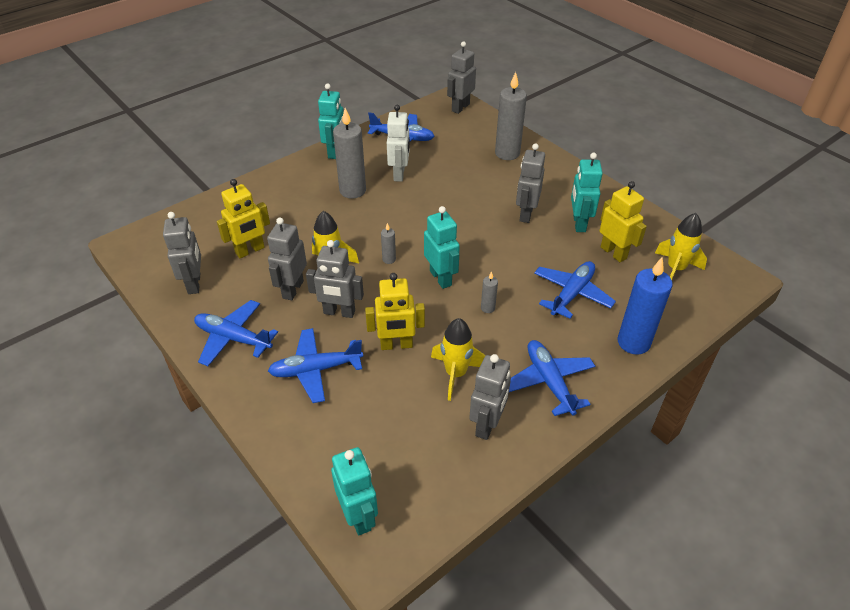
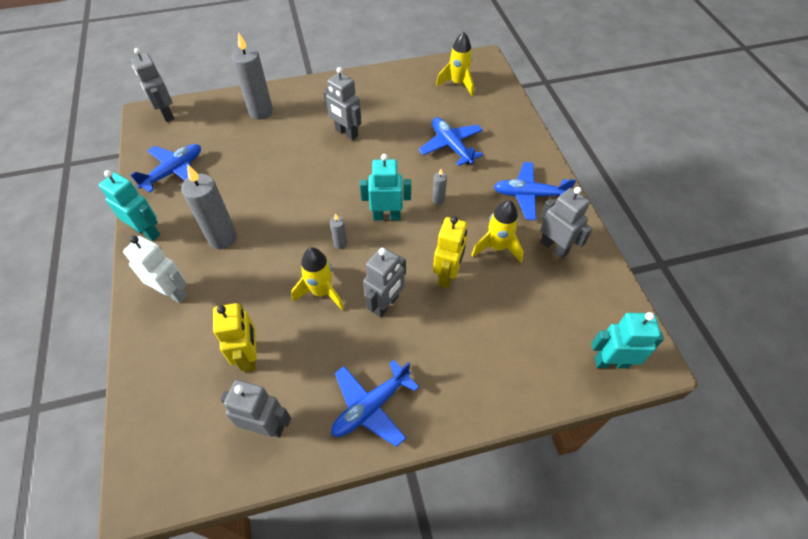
camera: 65 degrees left, 10 degrees up
(292, 289) = (333, 333): grey robot -> none
(316, 370) = (447, 345): blue plane -> none
(399, 174) = (227, 193): white robot -> white robot (173, 293)
(579, 223) = (379, 109): turquoise robot -> none
(613, 253) = (422, 105): yellow robot -> none
(633, 342) = (514, 136): blue candle -> none

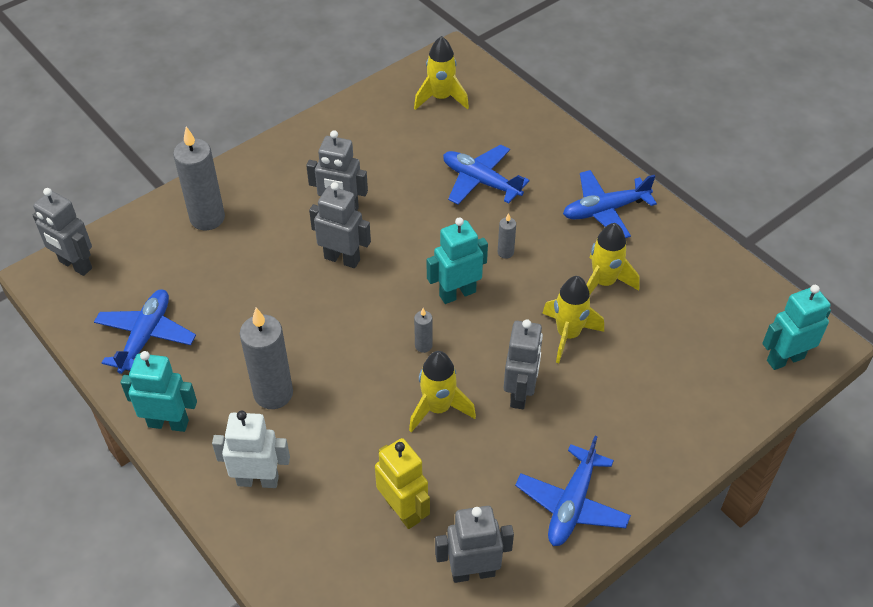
camera: 25 degrees left, 5 degrees down
(447, 275) = (568, 335): yellow robot -> yellow rocket
(554, 247) = (664, 260): grey robot -> grey robot (342, 259)

